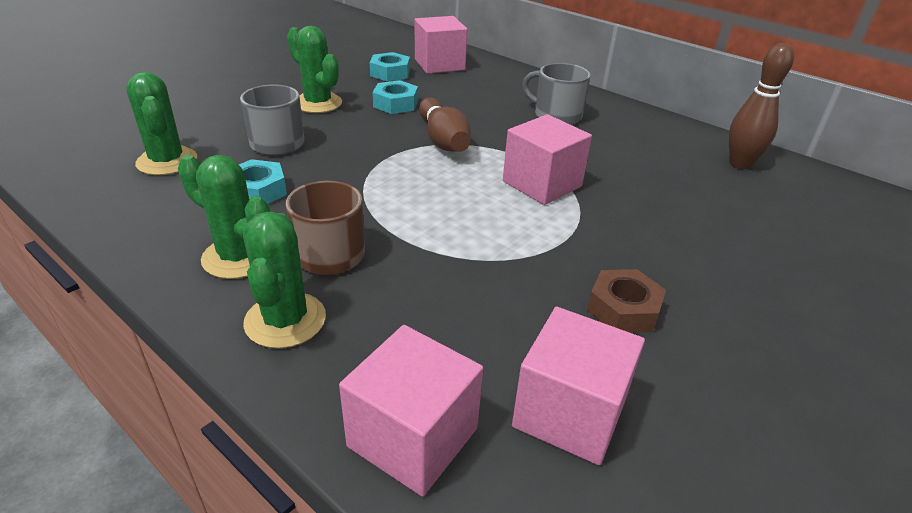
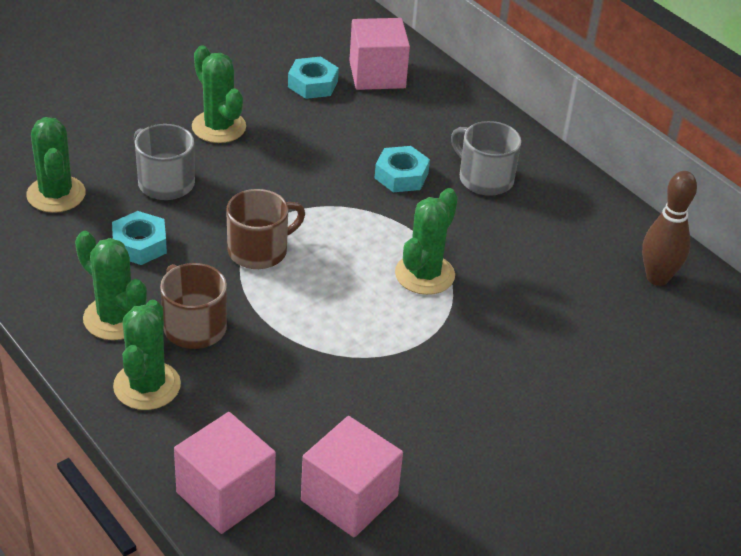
camera: 10 degrees right, 5 degrees up
(379, 183) = (259, 250): none -> brown mug
(395, 104) = (305, 138): turquoise nut -> turquoise nut (401, 176)
(443, 140) = (342, 201): brown bowling pin -> none
(542, 184) = (424, 274): pink cube -> green cactus
(623, 309) = (437, 422): brown nut -> none

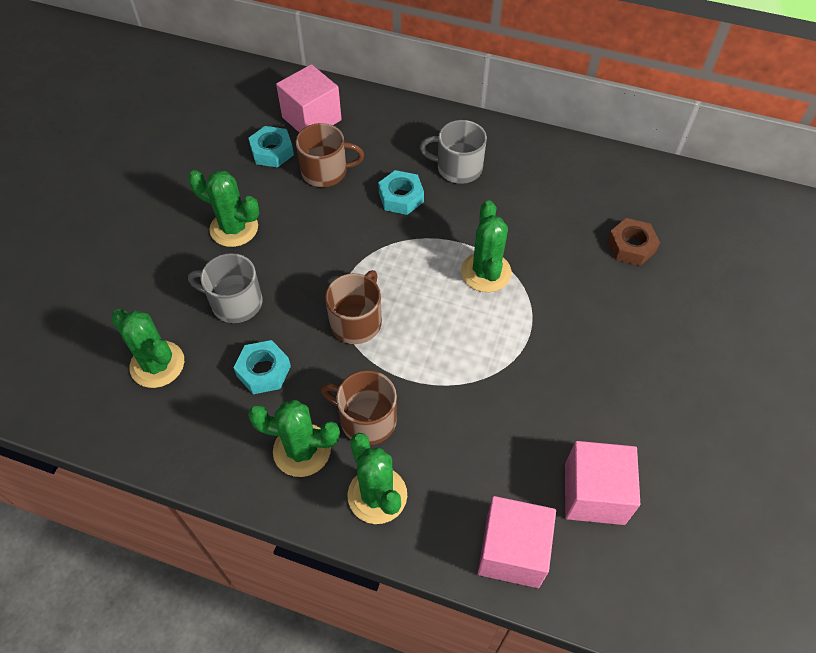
camera: 30 degrees left, 15 degrees up
(348, 122) = (325, 171): none -> brown mug
(604, 328) = (631, 246): none -> brown nut
(657, 278) = (628, 186): brown bowling pin -> none

